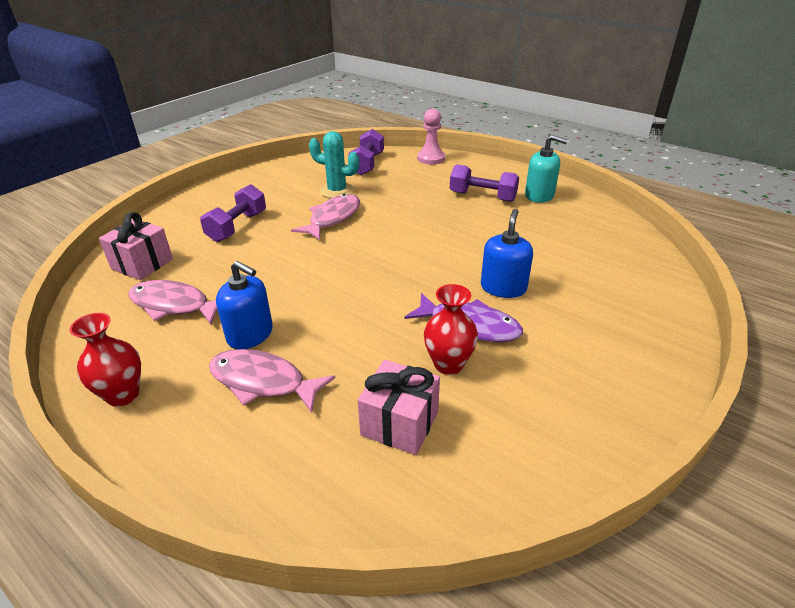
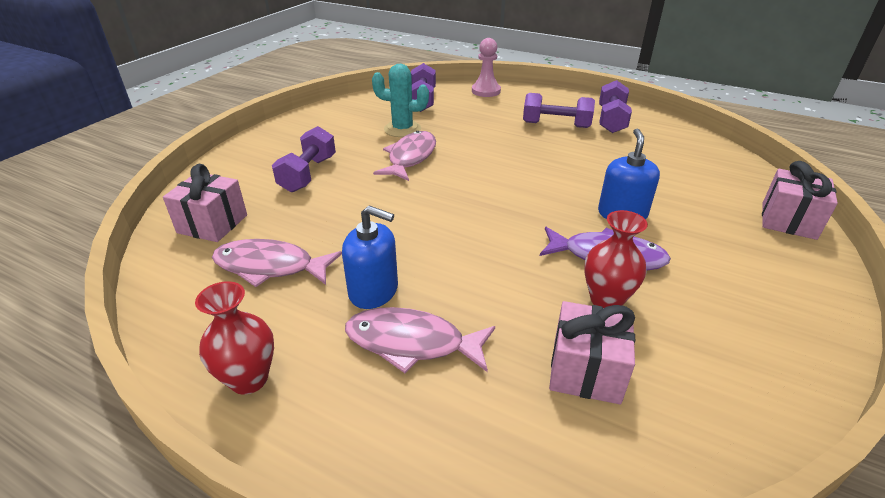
camera: 10 degrees left, 0 degrees up
(539, 195) = (611, 120): turquoise soap dispenser -> purple dumbbell
(665, 309) = (788, 221): none -> pink gift

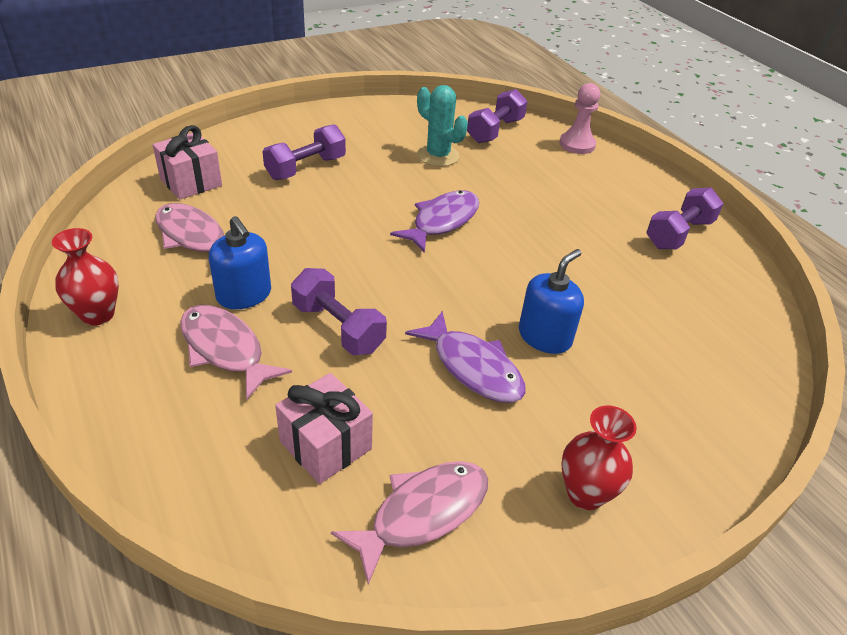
camera: 30 degrees right, 5 degrees up
(410, 157) = (411, 188): pink fish -> pink fish (423, 513)
(461, 170) = (442, 221): none -> purple fish
(556, 125) = (605, 213): purple dumbbell -> purple dumbbell (338, 328)
(606, 300) = (419, 402): red vase -> red vase (585, 494)
(788, 221) = (727, 435): pink gift -> none

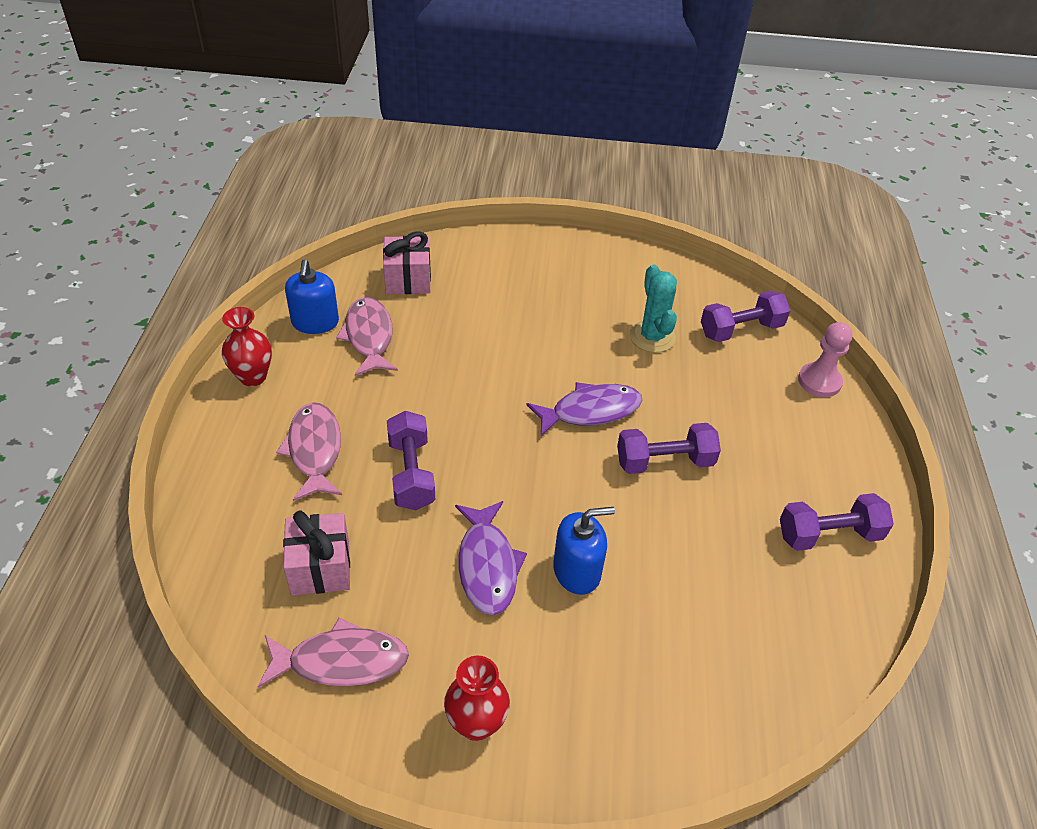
camera: 35 degrees right, 5 degrees up
(244, 295) = (365, 408): blue soap dispenser -> blue soap dispenser (315, 322)
(306, 168) = (515, 302): purple dumbbell -> purple dumbbell (664, 462)

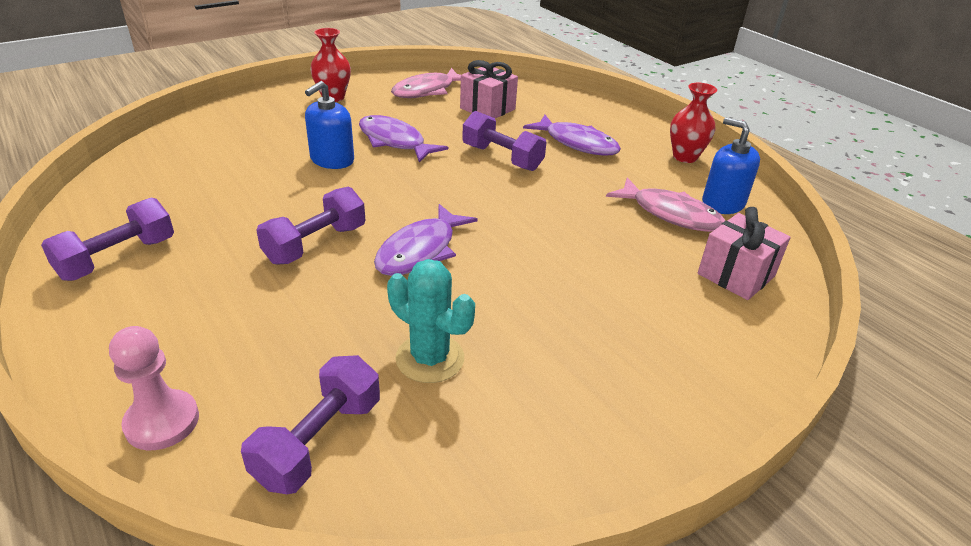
camera: 140 degrees right, 10 degrees down
(314, 450) = (577, 143): pink fish -> purple fish

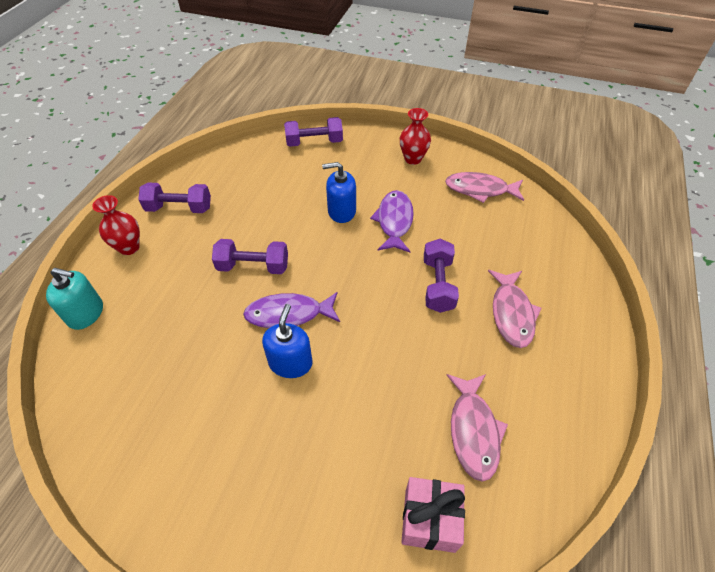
camera: 55 degrees right, 15 degrees up
(162, 422) = (86, 313): pink pawn -> turquoise soap dispenser
(319, 441) = (107, 380): purple dumbbell -> purple dumbbell (314, 142)
(430, 358) = (196, 385): turquoise cactus -> none
(487, 108) = (497, 234): pink gift -> none
(577, 143) = (511, 313): purple fish -> pink fish
(685, 157) = (580, 396): red vase -> red vase (129, 247)
(723, 203) = (532, 462): blue soap dispenser -> blue soap dispenser (290, 363)

